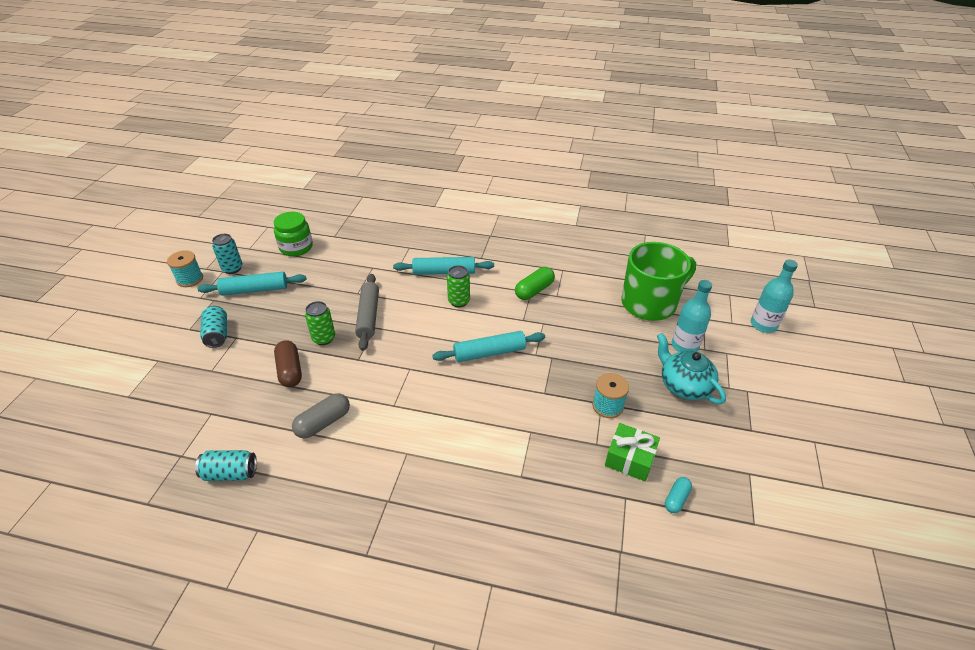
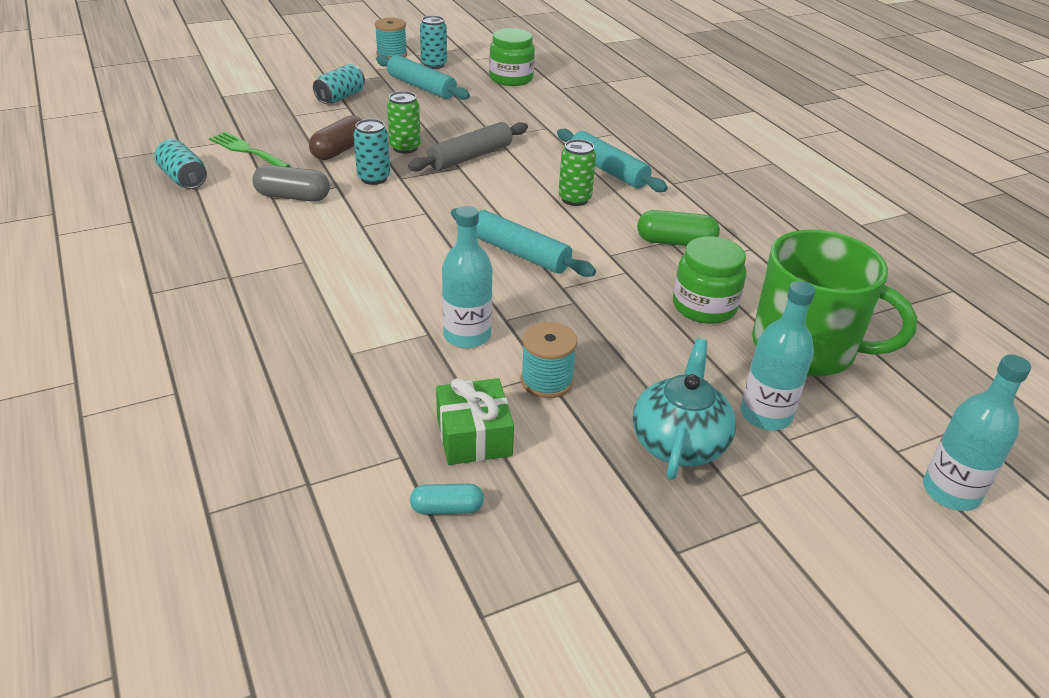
camera: 50 degrees right, 5 degrees down
(232, 419) = (246, 150): none -> green fork
(344, 372) = (374, 178): none -> turquoise can
(546, 416) = (467, 335): none -> turquoise bottle
(594, 314) = (704, 306): none -> green jar

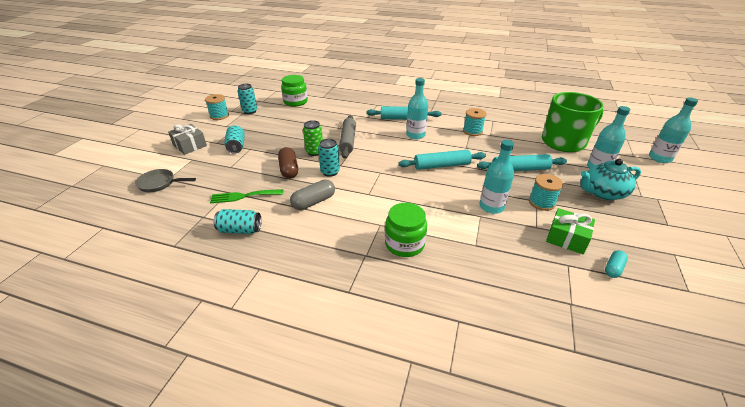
camera: 45 degrees left, 0 degrees up
(207, 96) = (159, 183): none -> grey pan
(301, 73) = (190, 145): none -> grey gift
(421, 87) = (265, 123): turquoise rolling pin -> turquoise rolling pin (520, 169)
(574, 199) = (415, 135): green can -> turquoise bottle
(675, 242) = (472, 131): green capsule -> turquoise spool
(679, 442) = (603, 193): turquoise teapot -> turquoise teapot turned 75 degrees counterclockwise
(704, 306) = (521, 147): green jar -> green jar (404, 244)

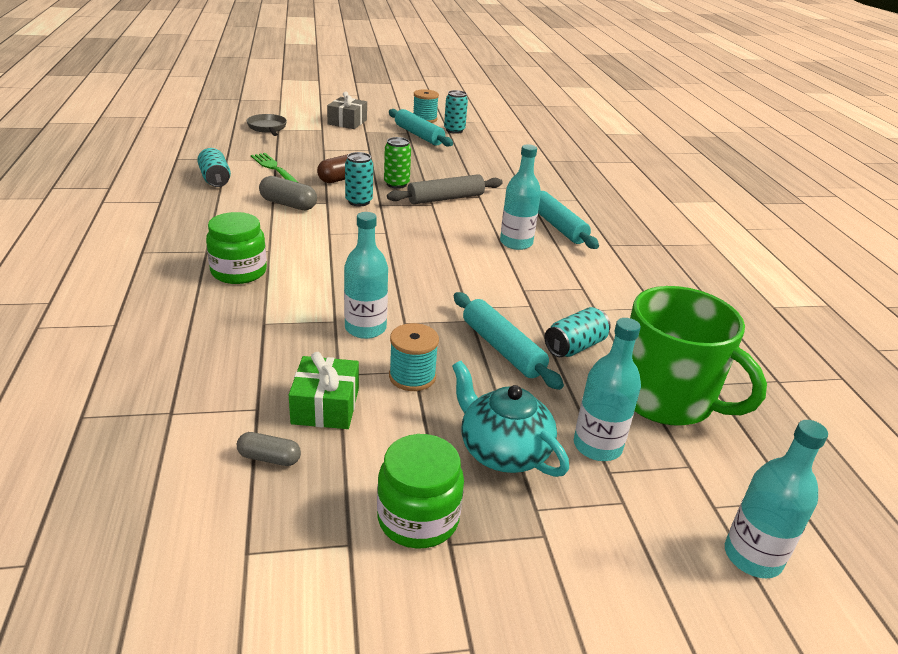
camera: 60 degrees right, 5 degrees down
(236, 146) = (367, 142): turquoise can -> turquoise can (575, 346)
(295, 102) = (512, 148): green jar -> green jar (418, 518)
(441, 165) = (445, 275): turquoise rolling pin -> turquoise rolling pin (419, 135)
(472, 131) = (588, 290): turquoise spool -> none
(613, 268) = (269, 458): turquoise capsule -> grey capsule

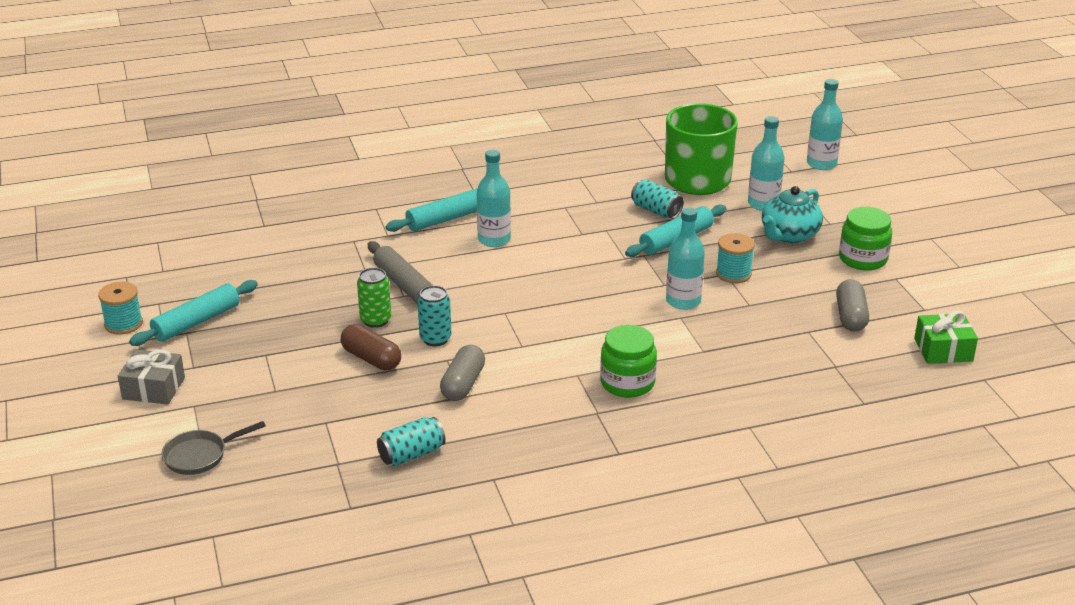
camera: 95 degrees left, 0 degrees up
(269, 458) = (850, 316): grey capsule -> grey capsule, size x1.61
(273, 168) = (356, 417): green fork -> none
(325, 406) = (788, 304): green gift -> green gift (943, 350)
(454, 130) = (168, 296): turquoise can -> none

